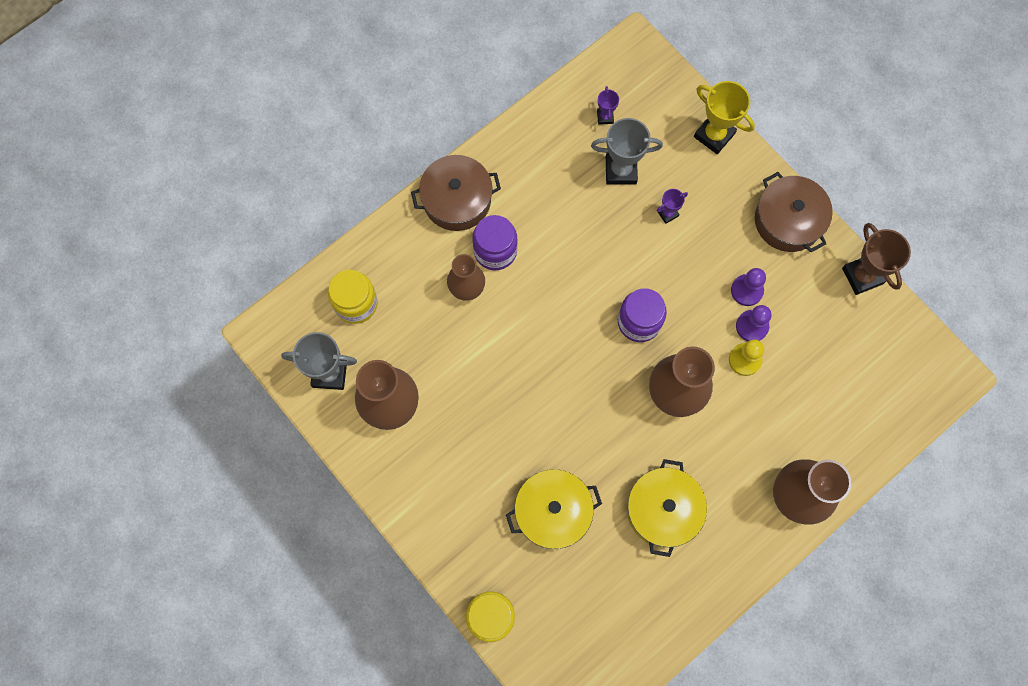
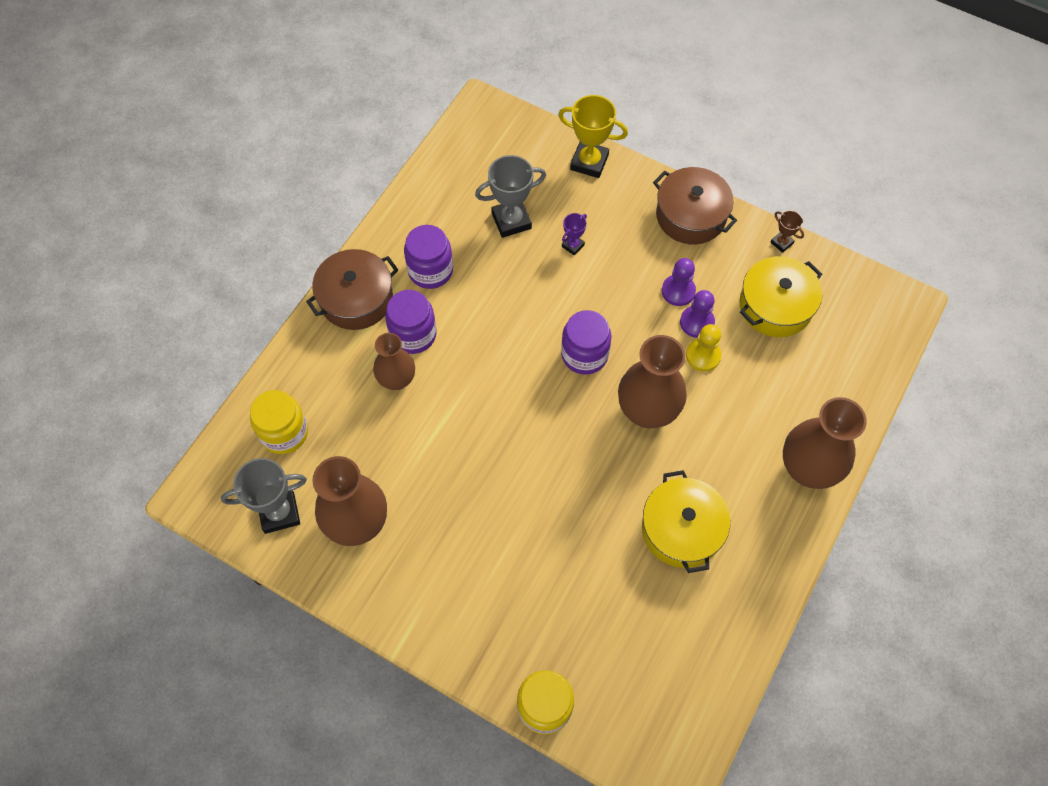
camera: 20 degrees left, 10 degrees down
(531, 195) = (430, 270): none -> purple jar
(553, 511) = (569, 571): yellow pot -> yellow pot (775, 306)
(605, 117) = (477, 178): purple trophy -> none
(862, 276) = (781, 243): brown trophy -> brown trophy, size x0.52

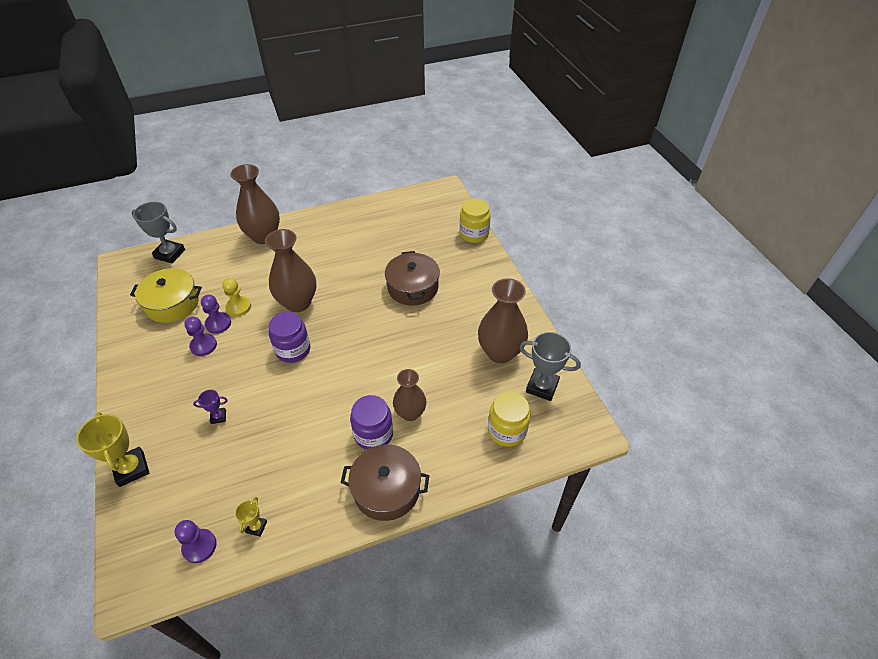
camera: 140 degrees left, 15 degrees down
(430, 270) = (319, 471): purple jar -> none
(436, 200) = (256, 527): none -> yellow trophy
(465, 160) = (199, 546): none -> purple pawn
(511, 221) = (230, 465): grey trophy -> grey trophy (169, 254)
(681, 529) = (345, 251): yellow pot -> none
(691, 216) = (134, 381): brown pot -> brown pot (413, 287)
(781, 243) = (119, 330): brown trophy -> none

